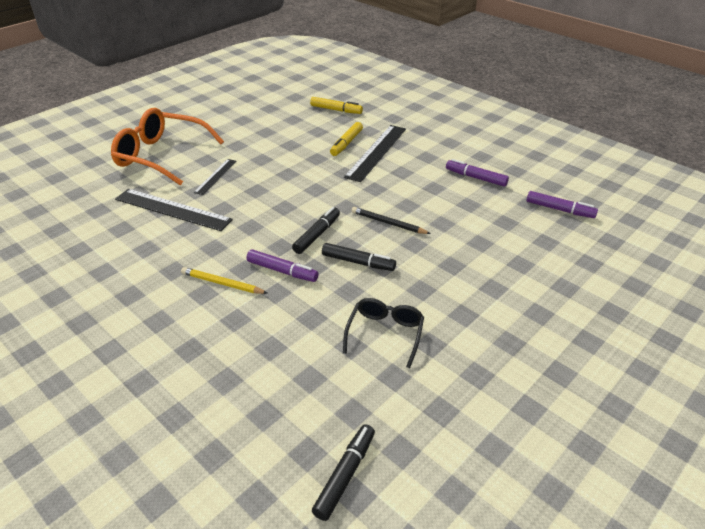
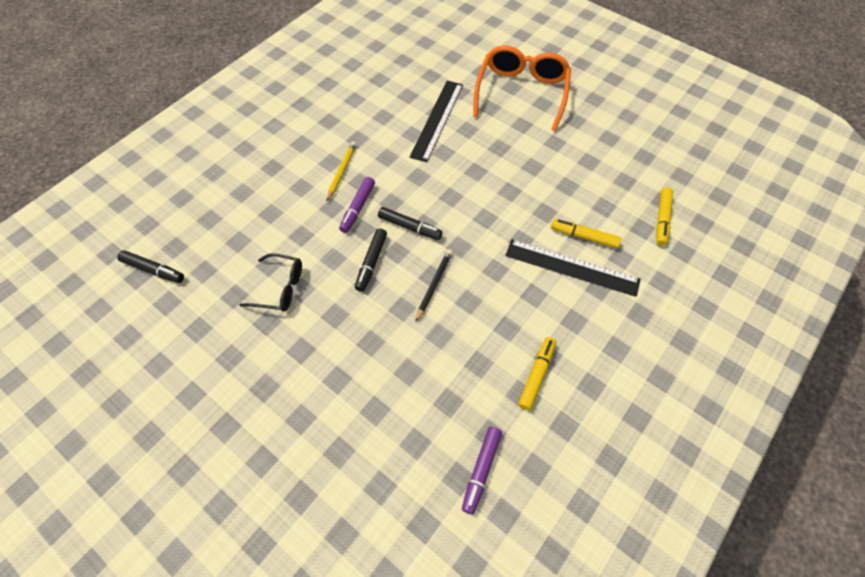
camera: 85 degrees right, 20 degrees up
(216, 176) = (494, 137): black ruler -> none
(476, 178) = (537, 375): purple marker -> yellow marker

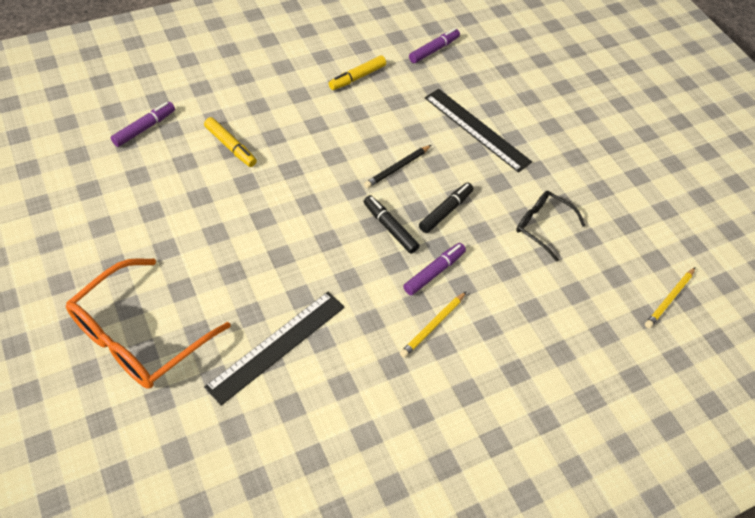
camera: 160 degrees left, 5 degrees down
(153, 270) = (669, 299): black marker -> yellow pencil
(571, 267) = (265, 129): black ruler -> black ruler (477, 129)
(662, 219) = (144, 128): yellow marker -> purple marker

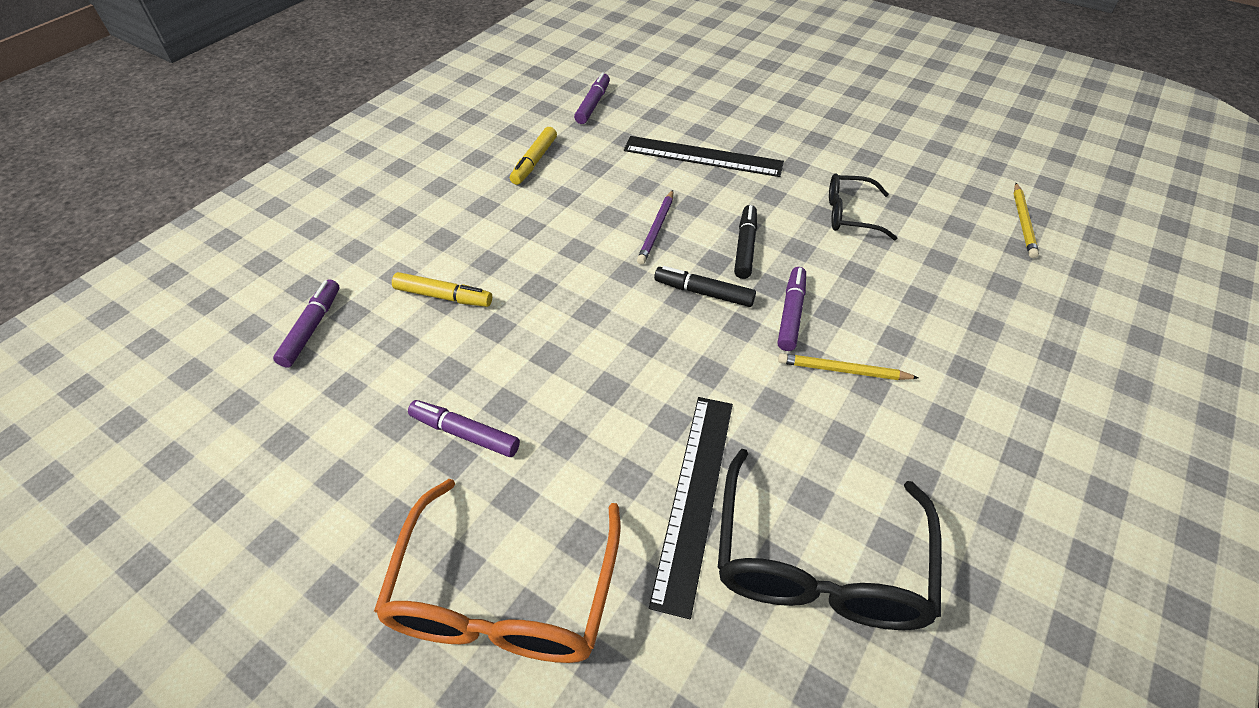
camera: 25 degrees left, 5 degrees down
(182, 238) = (465, 433): none -> purple marker
(313, 421) = (818, 563): none -> black glasses
(397, 168) = (656, 229): black pencil -> purple pencil
(433, 326) = (843, 370): yellow pencil -> yellow pencil turned 90 degrees clockwise

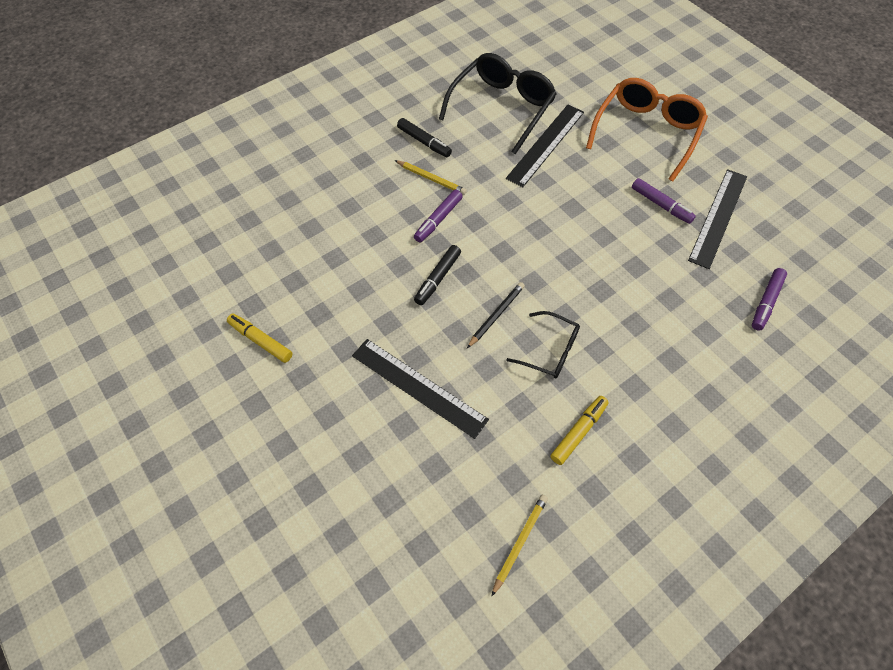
camera: 160 degrees left, 10 degrees up
(366, 439) = (718, 217): none -> black ruler
(443, 296) = (671, 301): yellow marker -> yellow marker (261, 341)
(593, 104) = (494, 511): purple marker -> none
(656, 229) = (496, 315): purple pencil -> black pencil
(703, 292) = (486, 251): black marker -> black marker (424, 142)
(849, 214) = (340, 283): black glasses -> black glasses (550, 351)
(1023, 222) = (224, 238): yellow pencil -> yellow pencil (520, 542)

